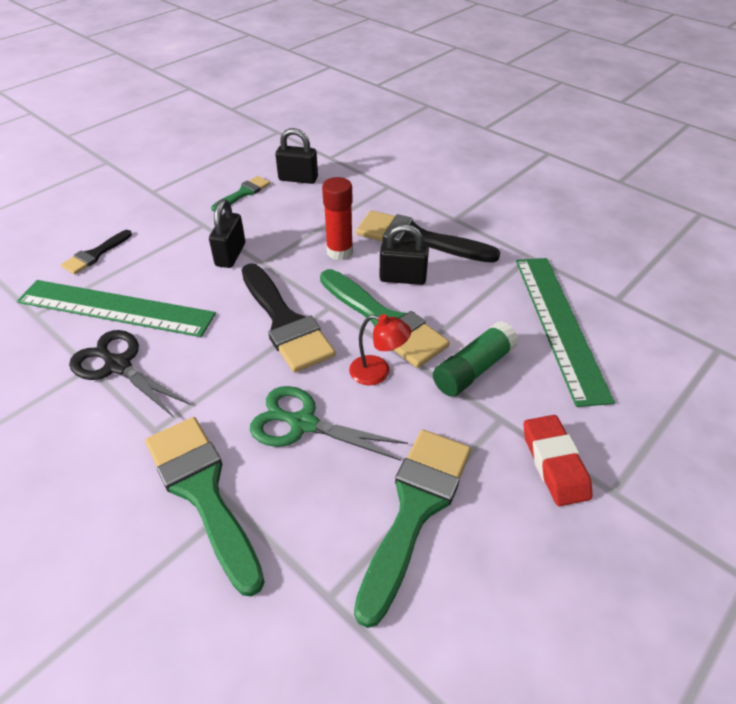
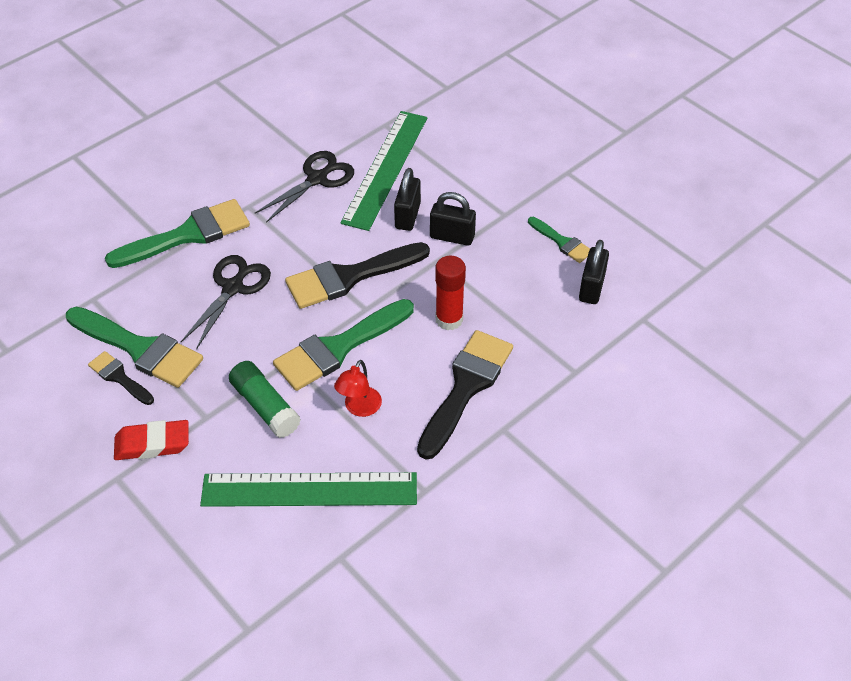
camera: 95 degrees right, 5 degrees up
(95, 255) = (461, 146): black brush -> black brush (119, 377)
(302, 423) = (233, 287): green scissors -> black scissors
(378, 372) = (276, 338): red lamp -> red lamp (359, 408)
(403, 278) = (400, 368): black padlock -> black padlock (407, 216)

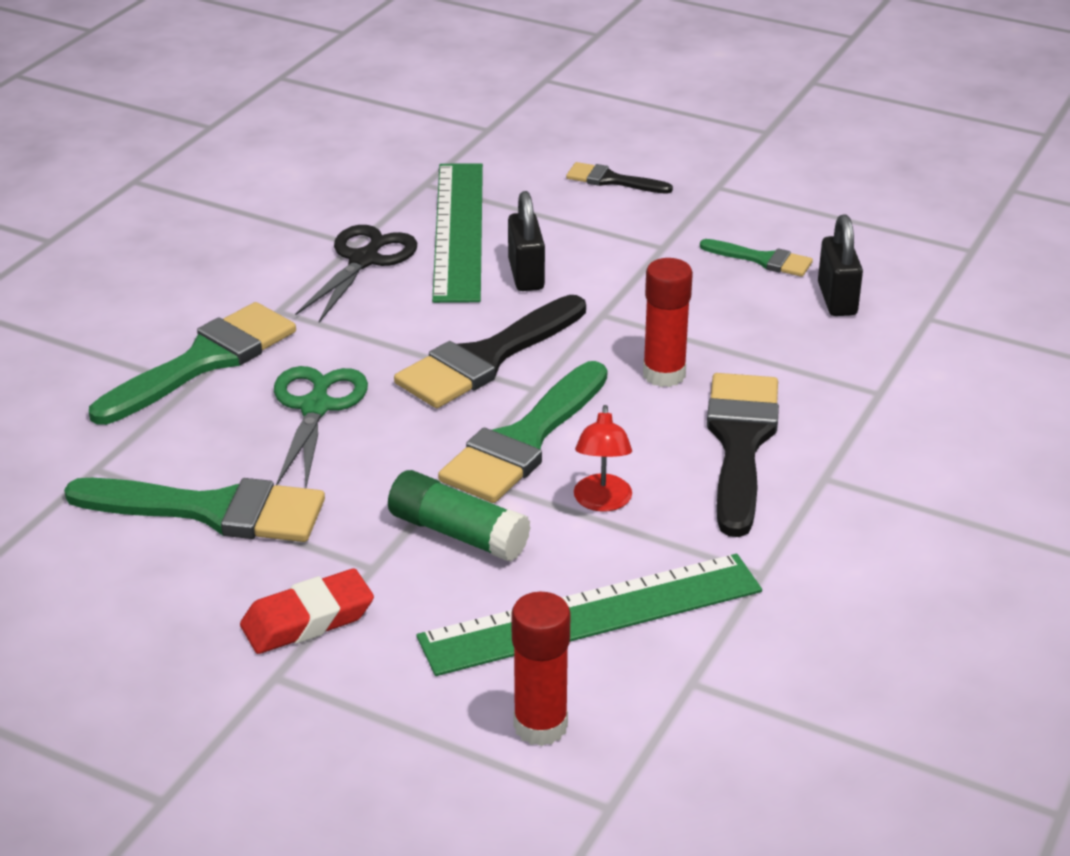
camera: 20 degrees left, 15 degrees down
(119, 377) = (200, 552): black brush -> black brush (612, 180)
(233, 287) = (316, 407): black scissors -> green scissors
(239, 560) = (540, 726): none -> red glue stick
(452, 236) = (605, 284): black padlock -> none

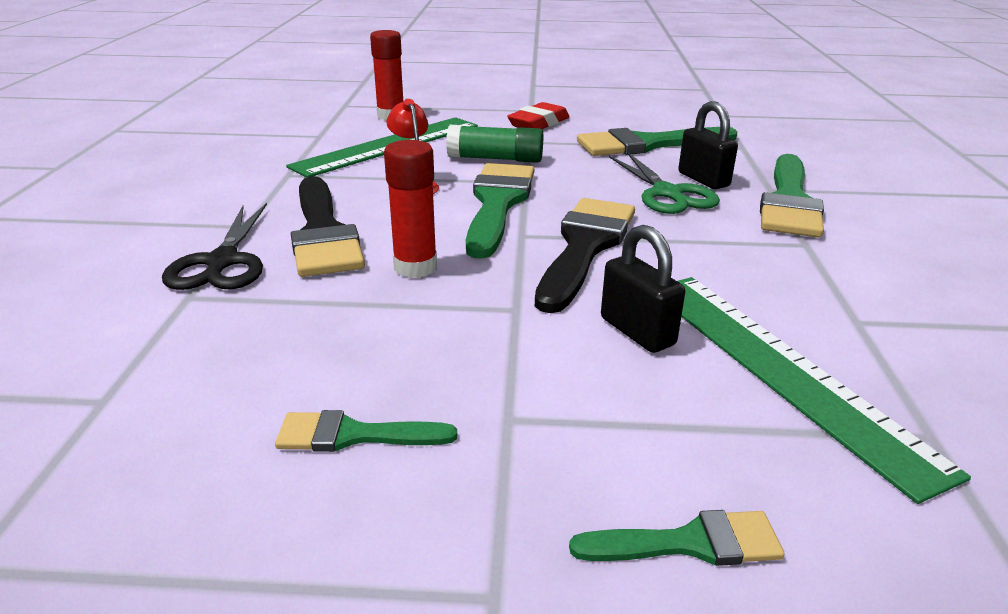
camera: 155 degrees right, 5 degrees down
(364, 260) = (817, 305): black scissors -> black scissors (222, 262)
(612, 180) = (689, 543): black brush -> green brush
(837, 299) = (235, 396): black padlock -> black padlock (703, 179)

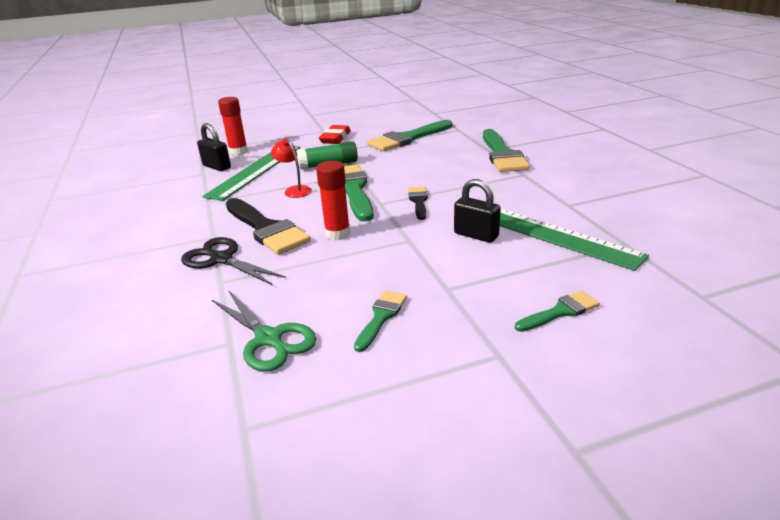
camera: 20 degrees left, 0 degrees up
(222, 262) = (221, 259): black scissors -> black scissors turned 150 degrees clockwise
(354, 435) = (381, 317): green brush -> green brush turned 135 degrees clockwise
(585, 247) = (418, 201): black brush -> black brush, size x0.53
(667, 193) = (439, 164): green scissors -> green scissors (269, 339)
(703, 179) = (451, 152): black padlock -> black padlock (217, 167)

